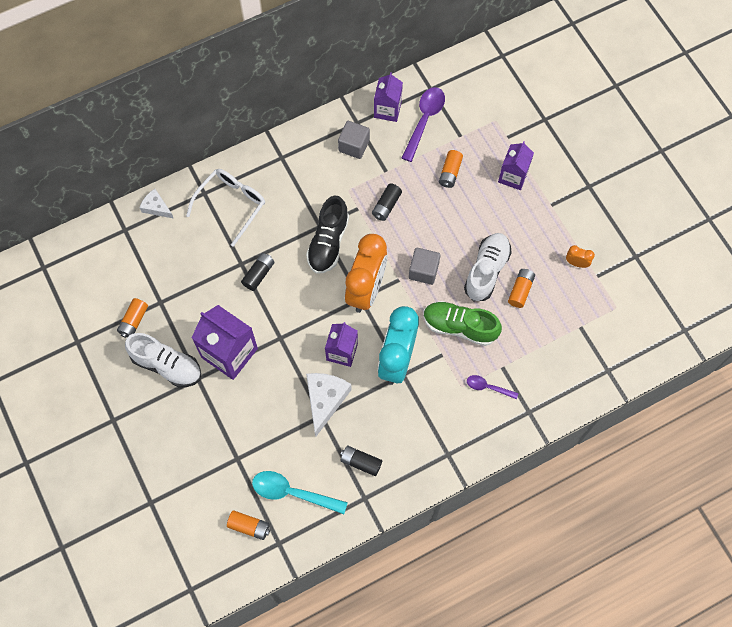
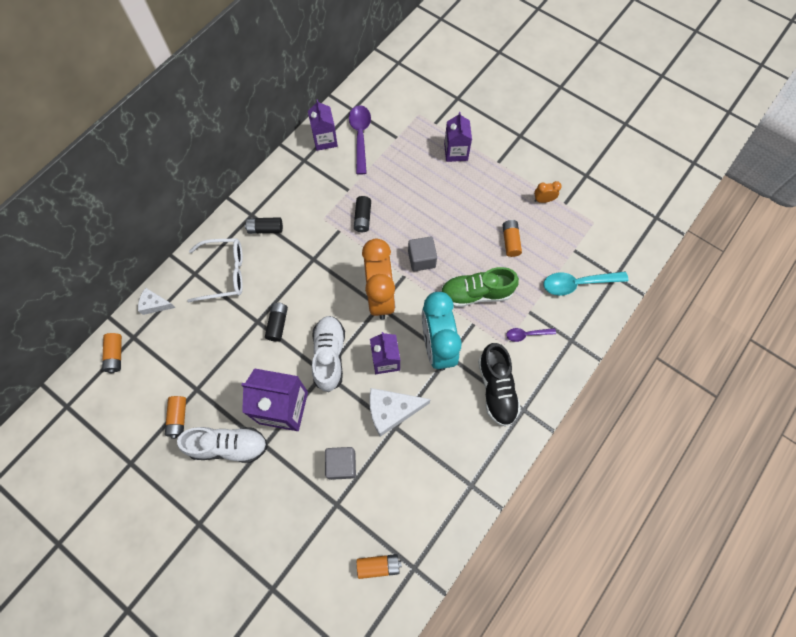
camera: 25 degrees left, 0 degrees up
(231, 205) = (224, 273): white glasses -> white glasses turned 75 degrees clockwise
(292, 493) = (404, 512): turquoise spoon -> turquoise spoon (578, 284)
(325, 400) = (391, 411): white cheese -> white cheese turned 90 degrees counterclockwise
(328, 242) = (327, 270): black shoe -> black shoe (496, 388)
(354, 146) = (310, 180): grey cube -> grey cube (341, 464)
(361, 462) = (451, 453): black battery -> black battery (265, 229)
(450, 172) = (403, 169): orange battery -> orange battery (115, 355)
(486, 271) = (474, 237): white shoe -> white shoe (329, 356)

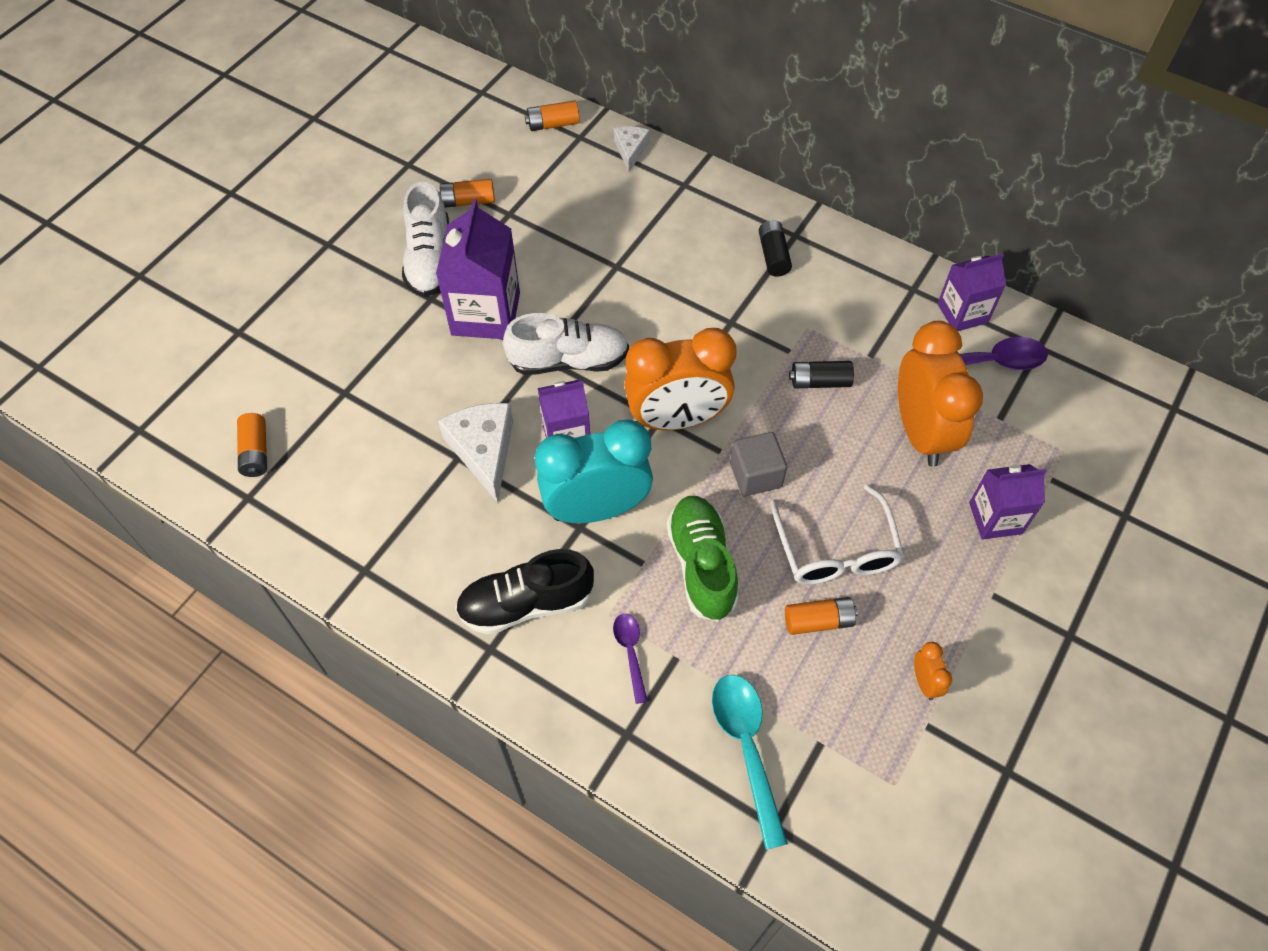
camera: 85 degrees right, 10 degrees down
(224, 273) = (689, 217): white glasses -> white glasses (836, 550)
(278, 324) = (614, 291): black battery -> none
(341, 464) = (401, 393): grey cube -> none
(401, 175) = (920, 432): none -> orange clock

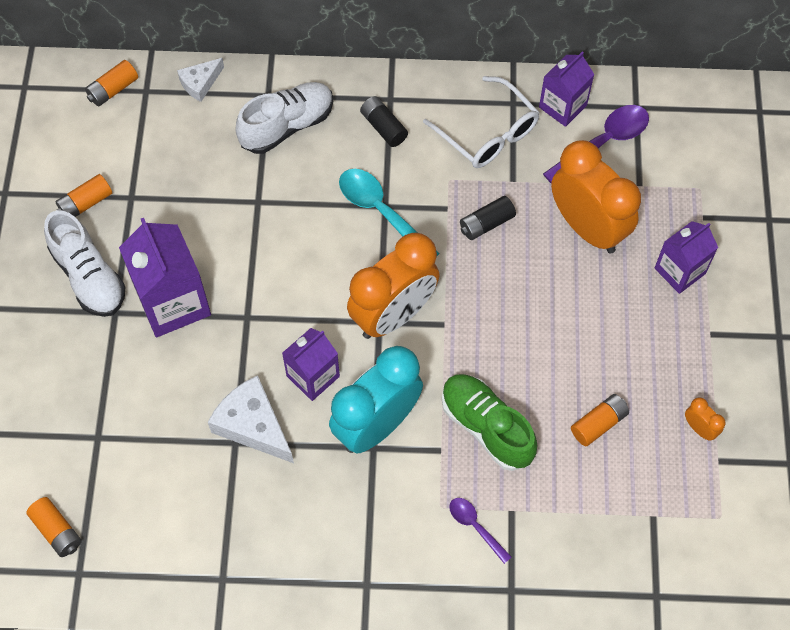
camera: 30 degrees left, 5 degrees up
(526, 604) = (371, 533): black shoe -> none
(568, 361) = (272, 309): white shoe -> white shoe (287, 126)
(630, 150) = (200, 83): white cheese -> white cheese turned 105 degrees counterclockwise
(746, 748) = (603, 551): turquoise spoon -> turquoise spoon (381, 212)
(755, 475) = (483, 330): grey cube -> none
(836, 550) = (579, 360): white glasses -> white glasses (488, 133)

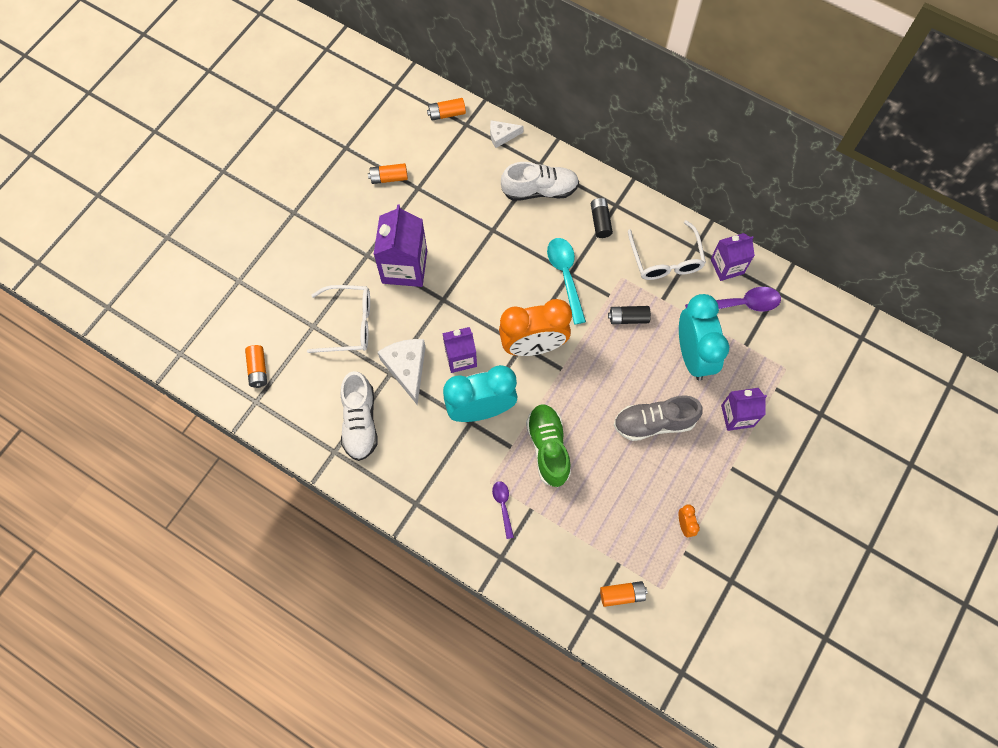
camera: 30 degrees right, 5 degrees up
(89, 276) = (364, 225): white shoe -> white shoe (360, 422)
(144, 409) = (349, 324): none -> white glasses
(587, 228) = (693, 355): orange clock -> turquoise clock
(591, 329) = (654, 423): none -> grey shoe
(598, 424) = (620, 485): orange battery -> orange battery (622, 595)

